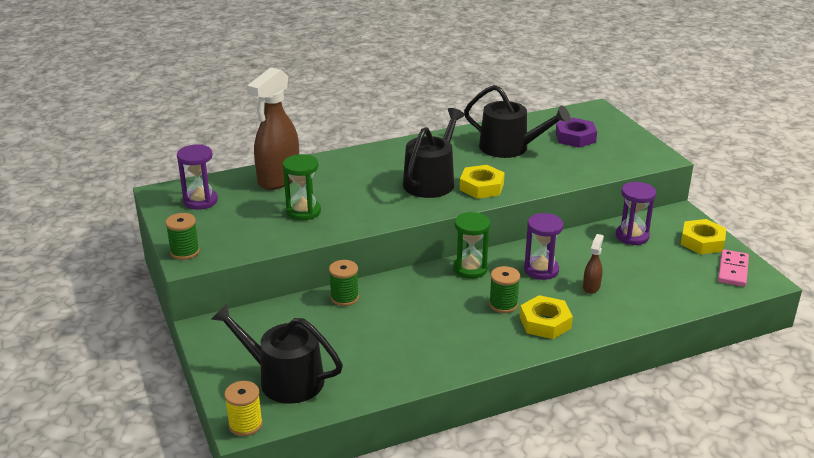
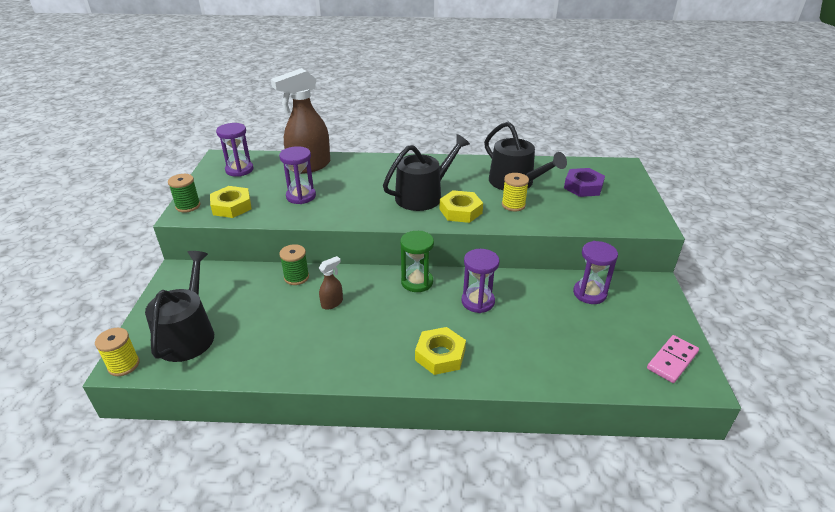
camera: 25 degrees right, 5 degrees up
(284, 379) = (188, 334): black watering can -> black watering can turned 45 degrees clockwise
(303, 211) = (301, 196): green hourglass -> purple hourglass
(503, 304) = (417, 325): green spool -> none
(526, 169) = (513, 205): none -> yellow spool
(591, 287) = (511, 333): brown spray bottle -> brown spray bottle (332, 303)
(702, 242) = (659, 319): yellow nut -> yellow nut (232, 206)

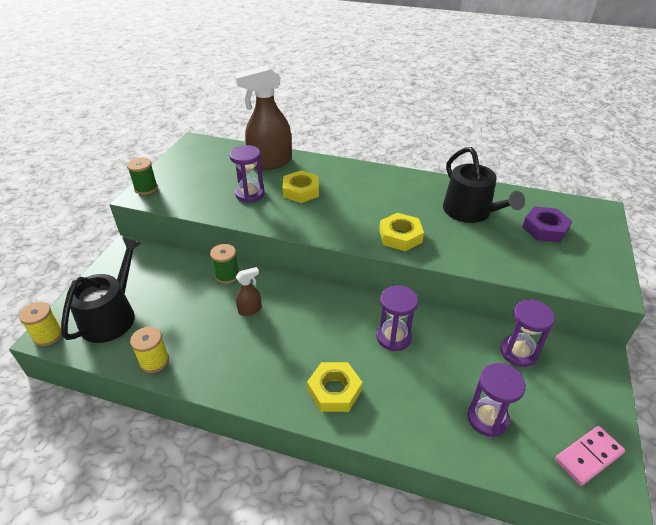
camera: 15 degrees right, 5 degrees up
(232, 206) = (183, 195): yellow nut -> yellow nut (301, 191)
(239, 170) = (205, 157): purple hourglass -> purple hourglass (487, 418)
(417, 282) = (339, 303): green hourglass -> none
(423, 196) = (368, 212): black watering can -> none
(513, 205) = (459, 238): yellow spool -> yellow spool (154, 361)

